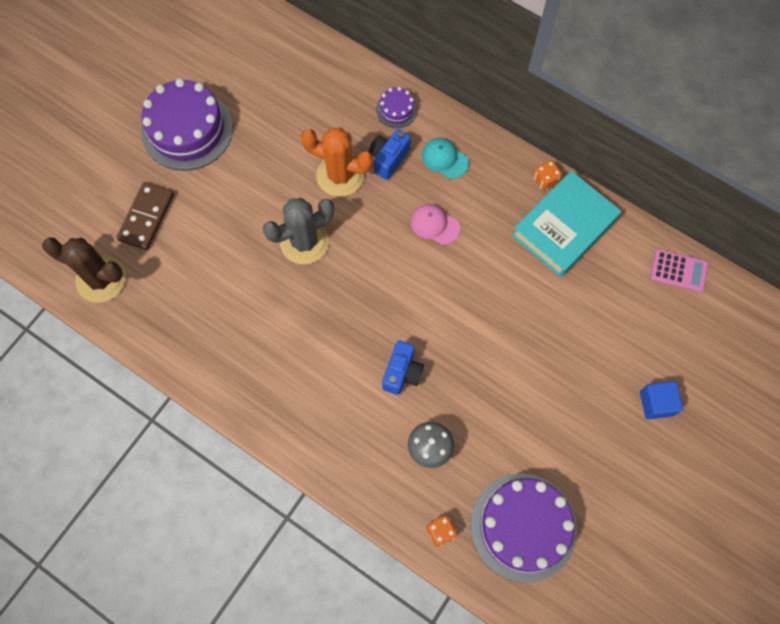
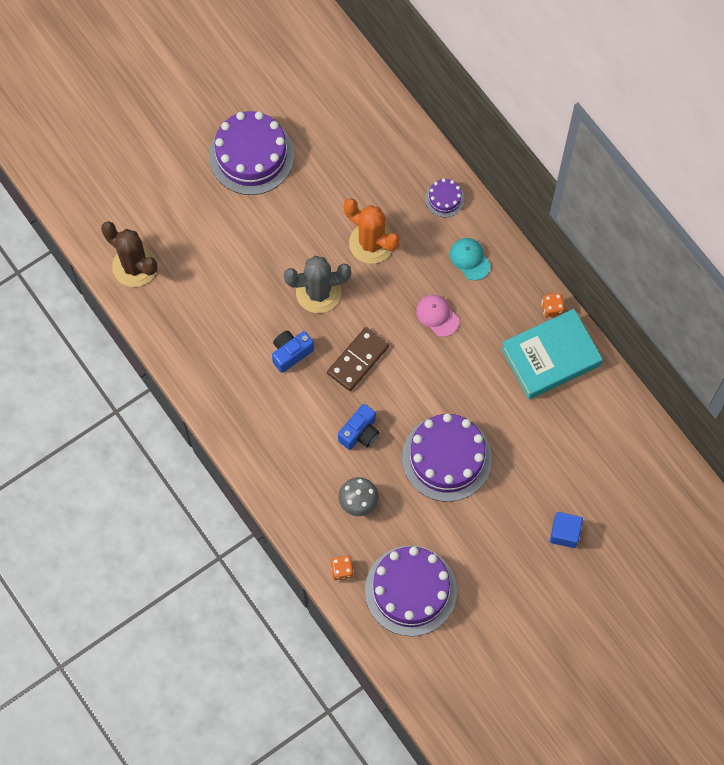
camera: 20 degrees right, 0 degrees up
(146, 217) = (190, 224): brown domino -> brown domino (358, 360)
(388, 159) = (420, 242): blue camera -> blue camera (291, 353)
(502, 367) = (446, 458): none -> purple cake
(678, 271) = (635, 429): pink calculator -> none

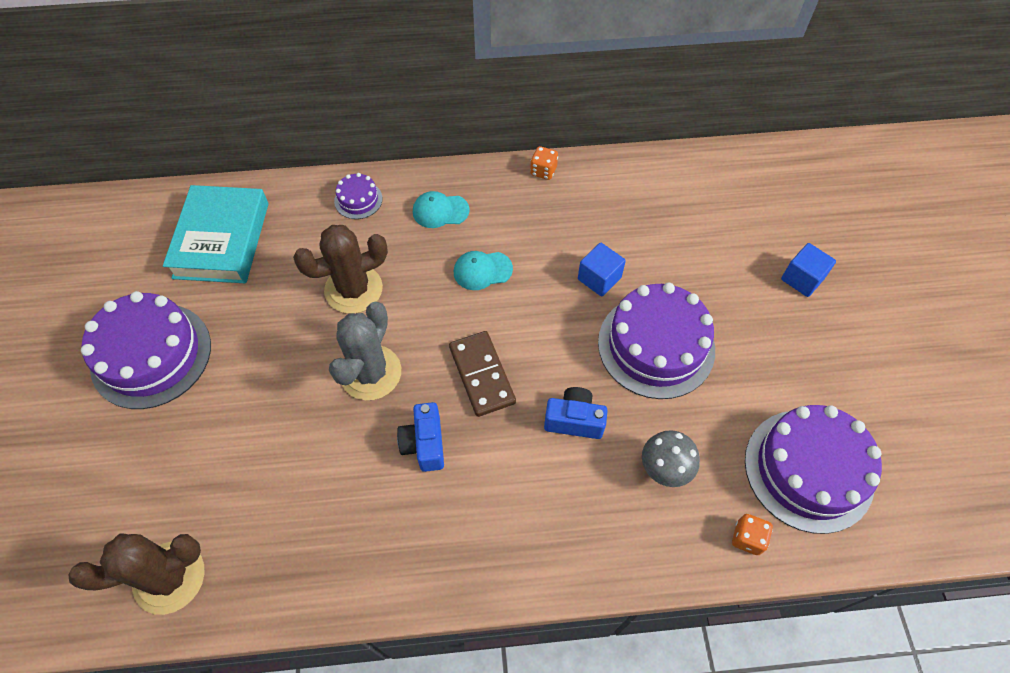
camera: 60 degrees left, 10 degrees down
(360, 433) = (574, 420): blue camera -> blue camera turned 60 degrees counterclockwise
(371, 243) = (353, 289): orange cactus -> brown cactus
(437, 316) = (482, 270): pink cap -> turquoise cap
(479, 395) = (599, 278): none -> blue cube
(550, 357) = (594, 196): turquoise book -> turquoise book (222, 240)

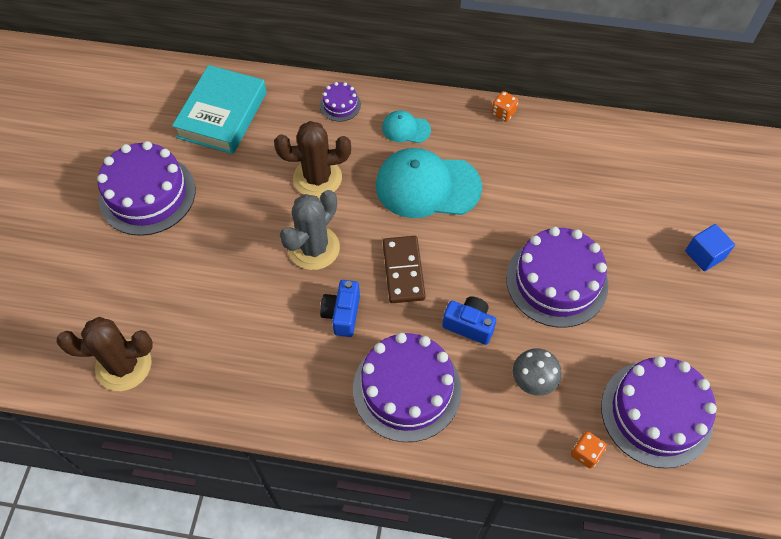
camera: 15 degrees right, 0 degrees up
(482, 270) = (427, 186): turquoise cap -> turquoise cap, size x2.07
(524, 515) = (407, 389): none -> purple cake
(599, 278) = (524, 214): blue cube -> none

